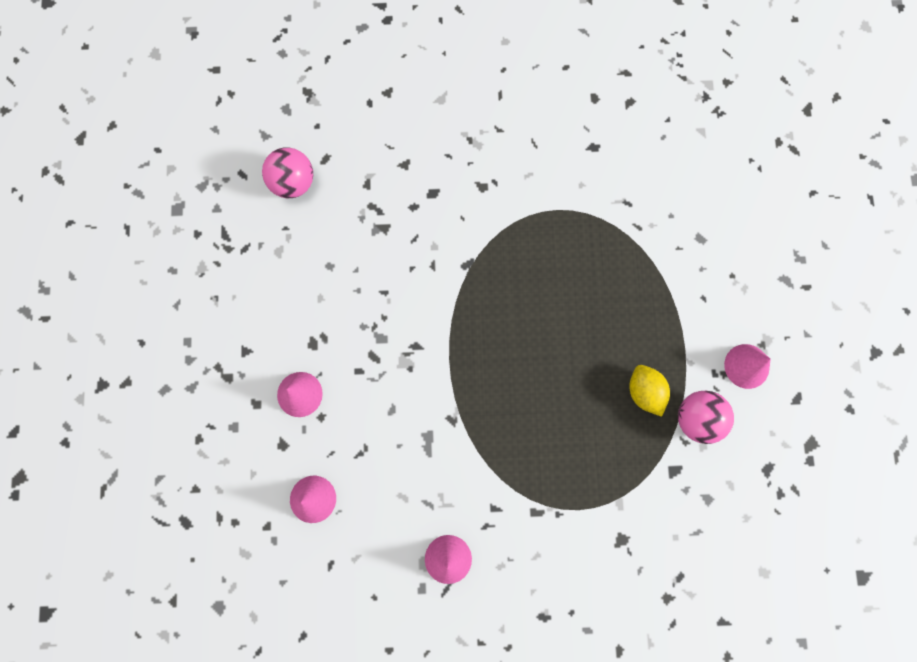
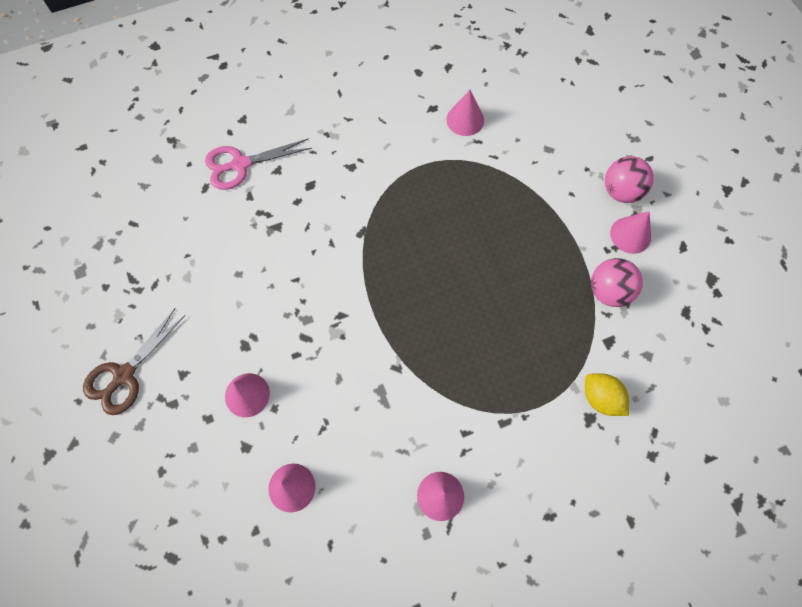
camera: 20 degrees left, 10 degrees down
(190, 332) = (124, 375): none -> brown scissors
(293, 182) = (182, 215): pink ball -> pink ball (621, 191)
(369, 145) = (240, 164): none -> pink scissors
(623, 173) = (465, 120): none -> pink cone
(644, 391) = (555, 284): yellow lemon -> yellow lemon (601, 398)

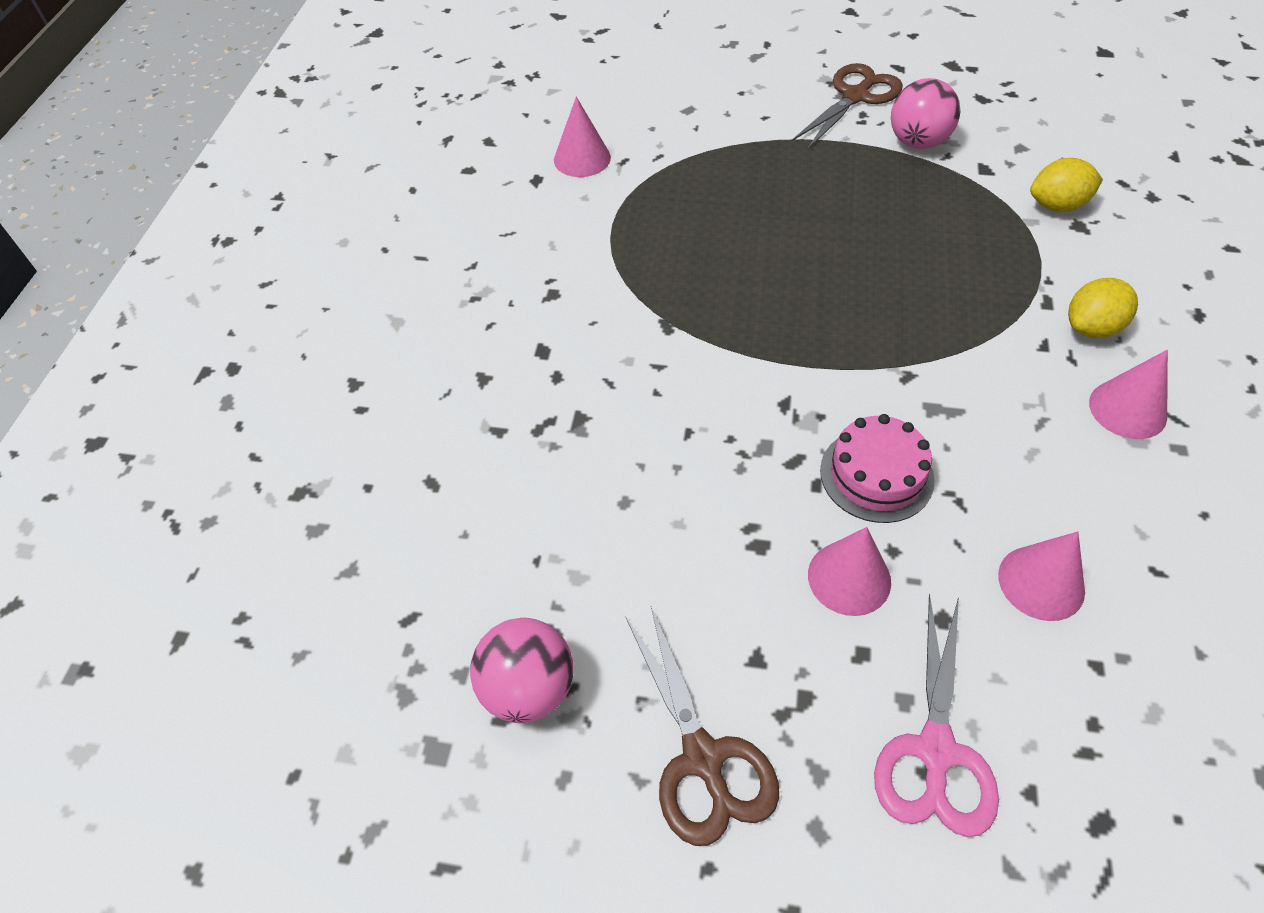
camera: 55 degrees left, 15 degrees down
(240, 164) = (432, 419): pink scissors -> pink scissors (935, 751)
(318, 381) = (876, 475): none -> pink cake
(497, 455) = (1092, 328): none -> yellow lemon
(621, 191) = (792, 80): pink ball -> pink ball (528, 688)
(630, 235) = (855, 96): pink cone -> brown scissors

